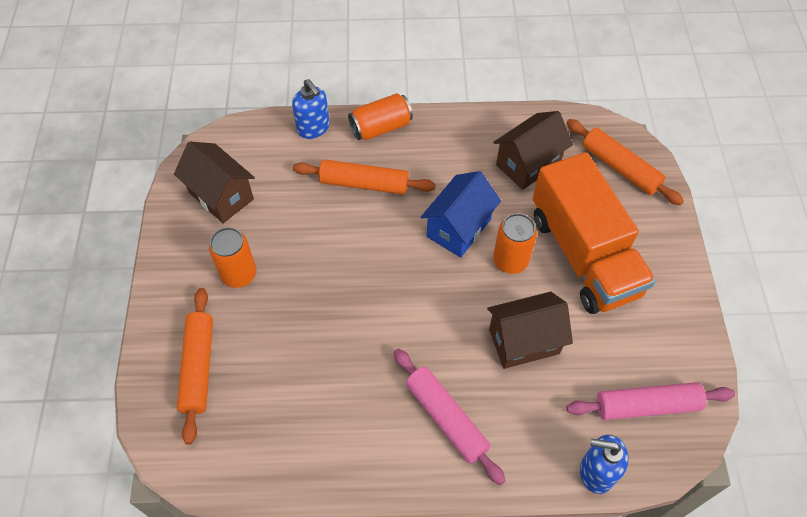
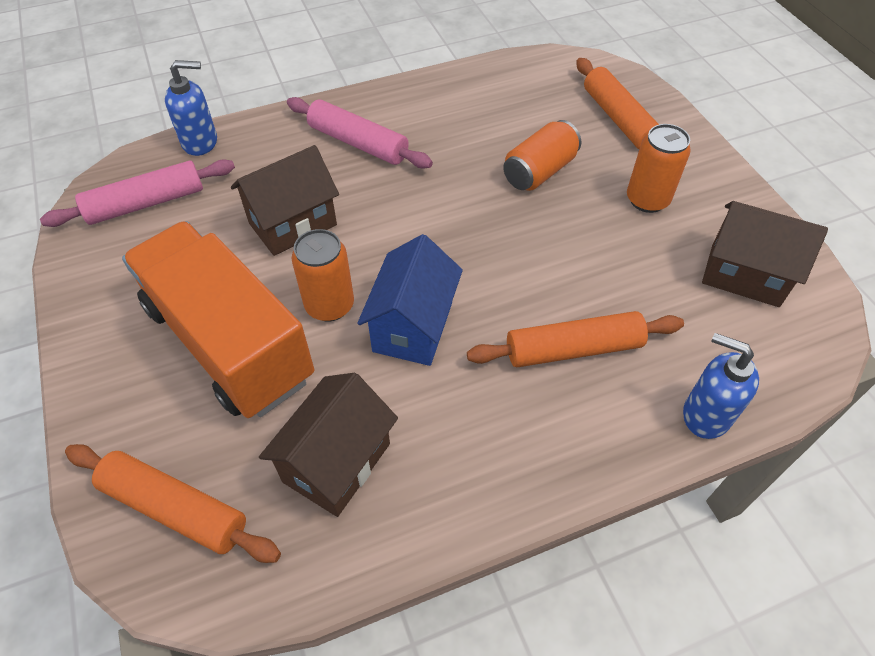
camera: 160 degrees right, 5 degrees down
(381, 127) = (604, 452): orange can -> orange can (539, 172)

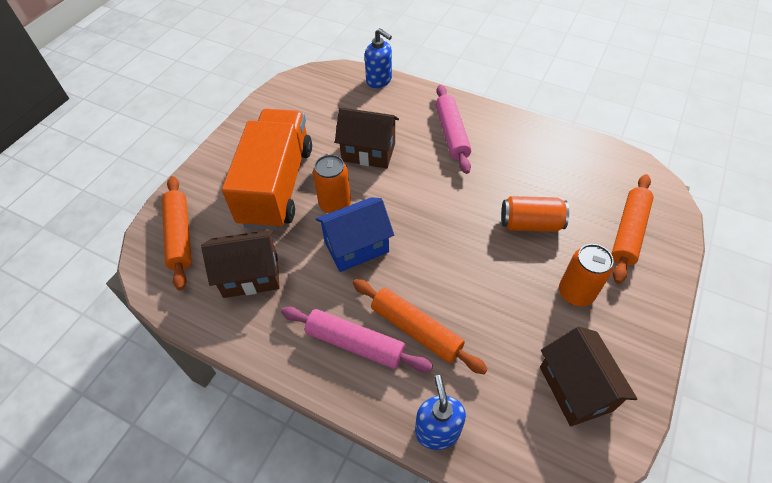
camera: 50 degrees right, 0 degrees up
(146, 203) = (322, 95): pink rolling pin -> pink rolling pin (355, 343)

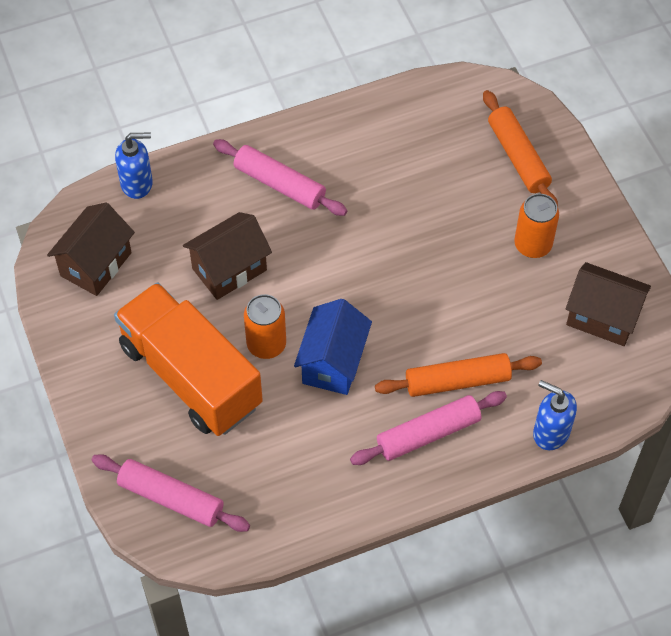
camera: 50 degrees left, 5 degrees up
(180, 236) = (171, 498): orange rolling pin -> pink rolling pin
(251, 276) = (281, 467): brown house -> brown house (96, 264)
(530, 224) = (441, 215): orange can -> none

